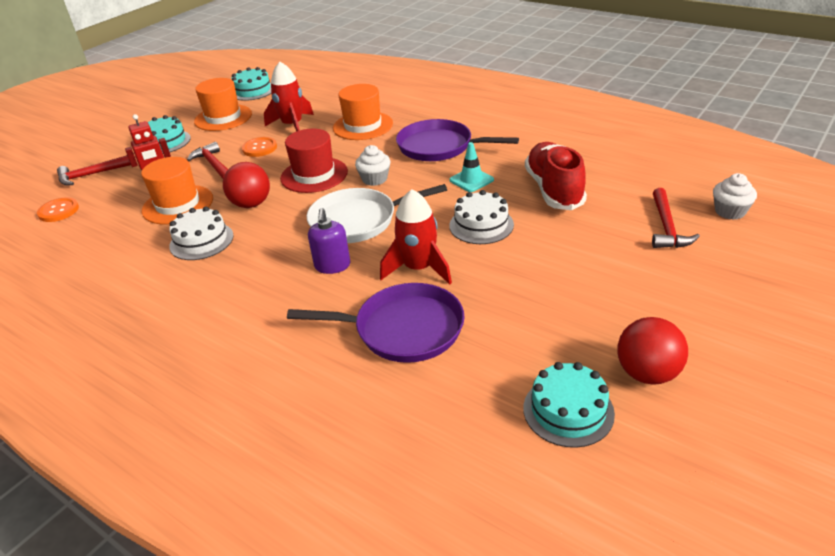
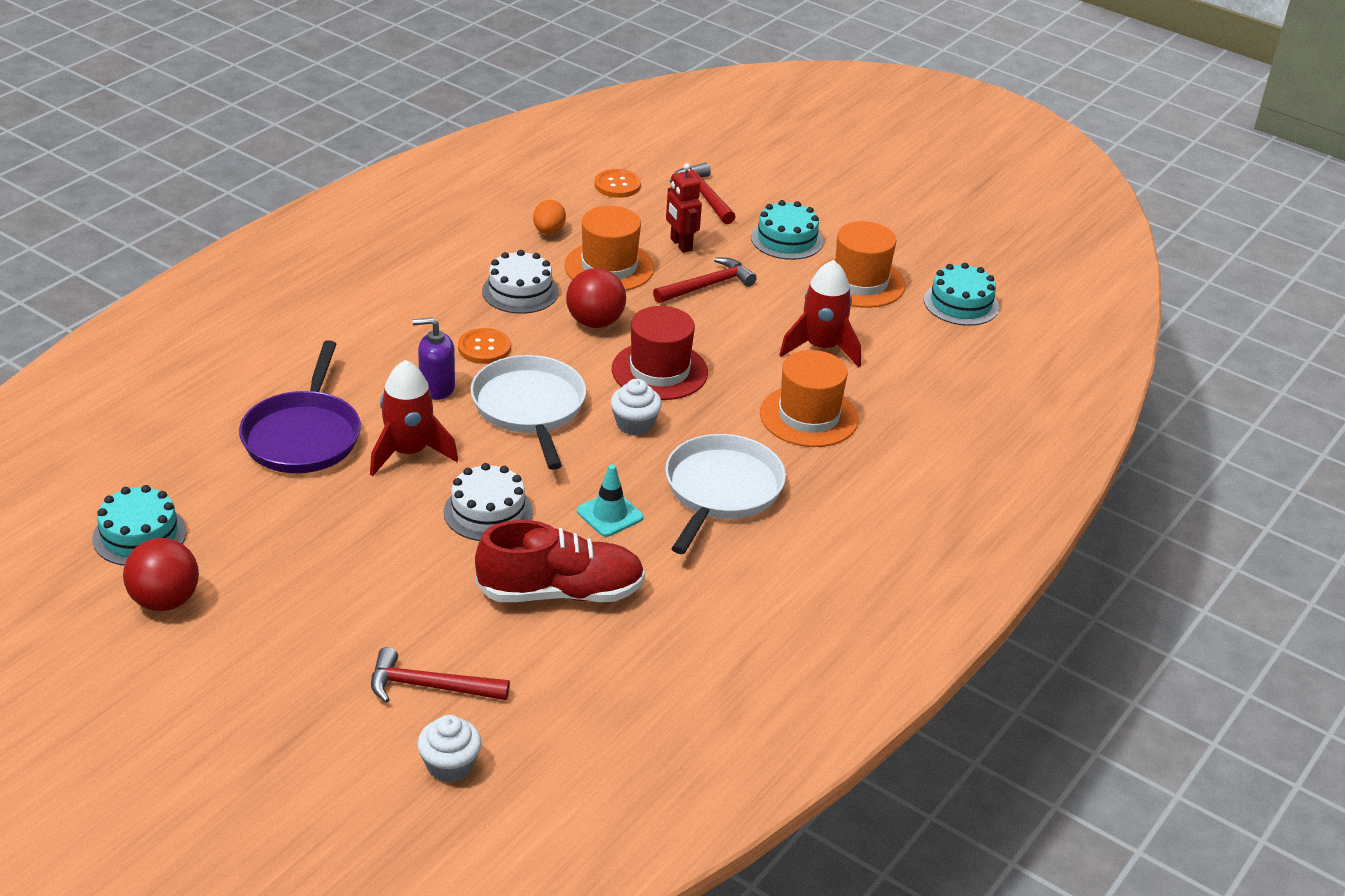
camera: 85 degrees right, 0 degrees up
(115, 236) = (548, 231): none -> orange egg
(259, 148) = (751, 321): orange button -> orange button (484, 348)
(439, 147) = (721, 490): purple pan -> white pan

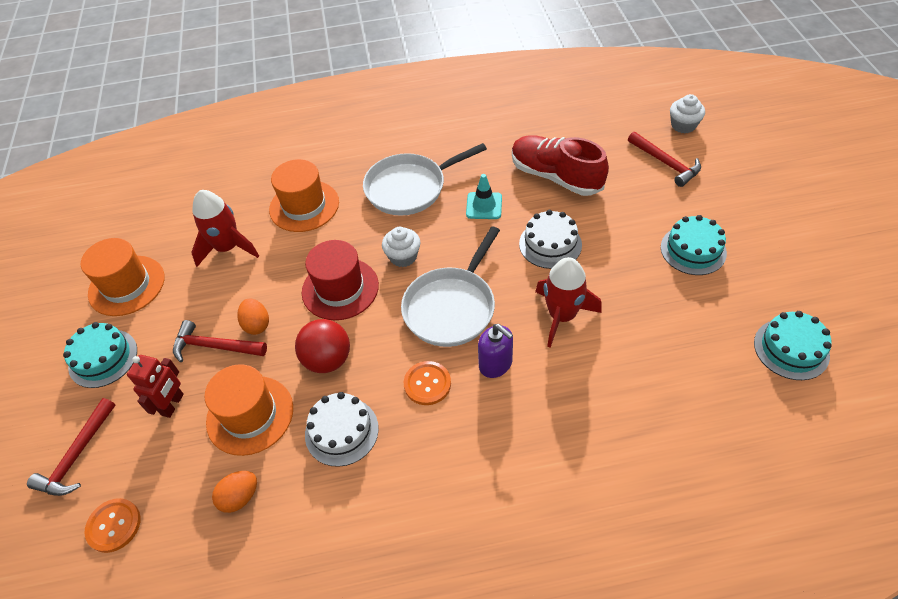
camera: 130 degrees left, 15 degrees up
(165, 601) = (793, 287): red ball -> none
(303, 436) = (625, 374): purple pan -> none
(695, 313) = (257, 324): none -> orange egg
(961, 303) = (106, 231): turquoise cake -> turquoise cake (693, 250)

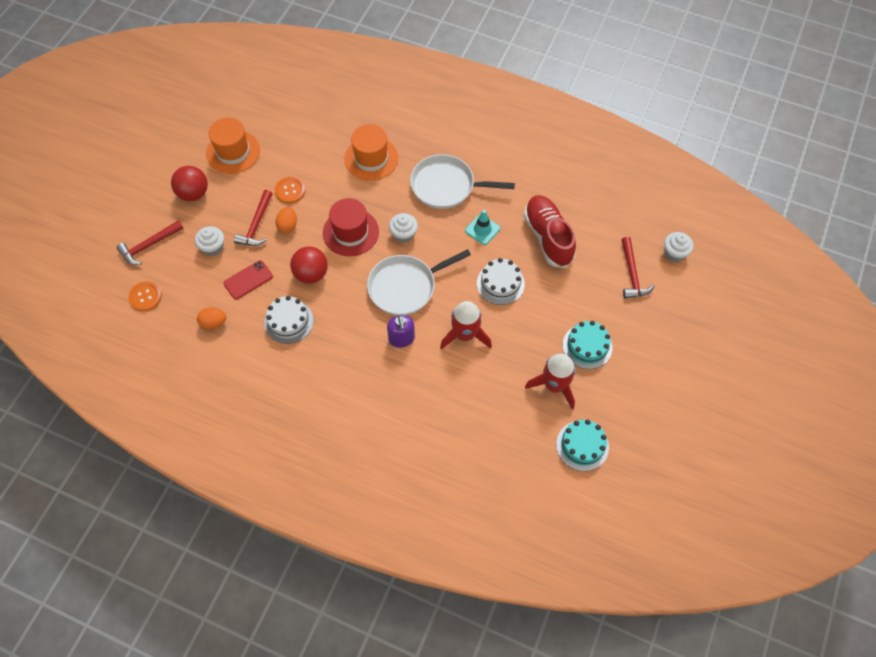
camera: 30 degrees right, 10 degrees up
(103, 358) = (193, 193): turquoise cake -> red ball
(173, 405) = (213, 247): red robot -> white cupcake
(215, 346) = (256, 225): red hammer -> red hammer turned 120 degrees counterclockwise
(228, 248) = (305, 161): red rocket -> red rocket (554, 385)
(250, 415) = (248, 280): orange hat -> red phone
(427, 384) = (354, 325): orange button -> orange button (290, 191)

